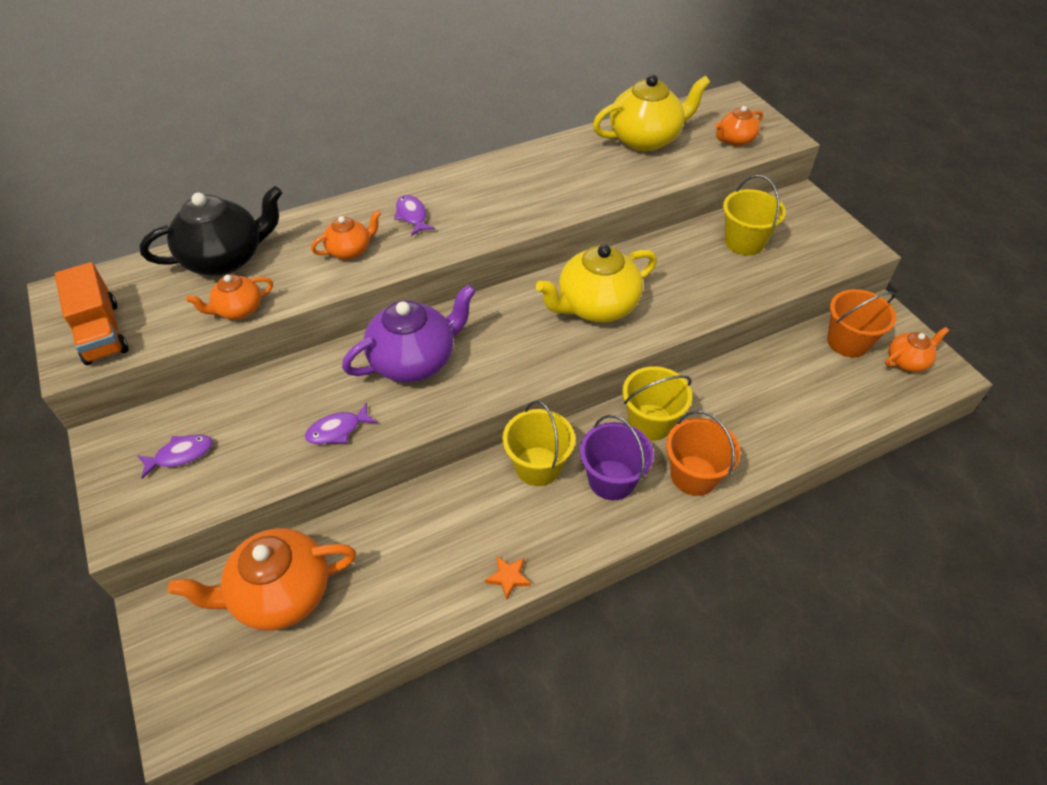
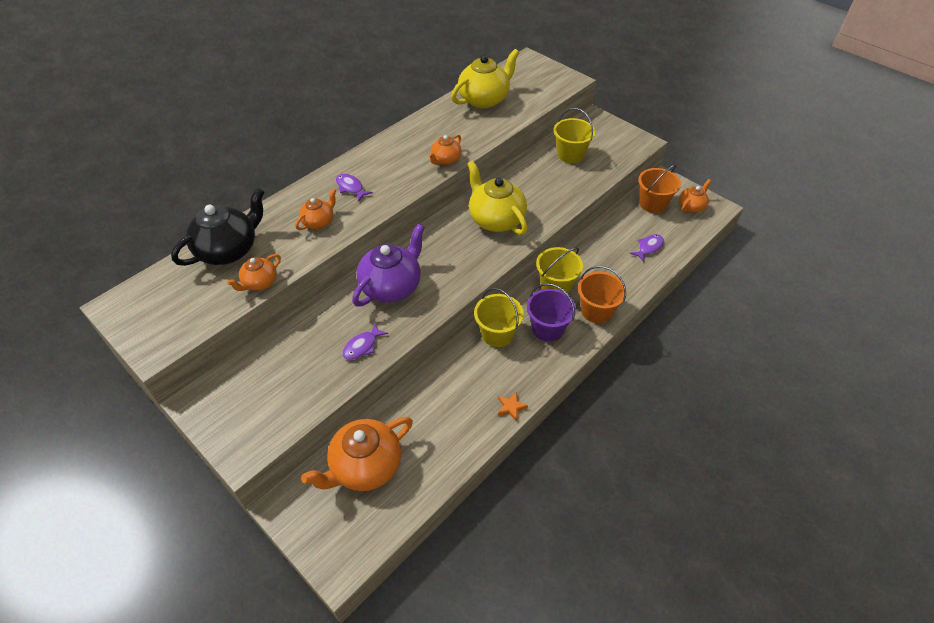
camera: 20 degrees left, 0 degrees up
(102, 332) = (163, 325): orange truck -> none
(181, 455) = (258, 395): purple fish -> purple fish (648, 247)
(596, 306) = (495, 219): yellow teapot -> yellow teapot turned 105 degrees clockwise
(735, 140) = (542, 88): orange teapot -> orange teapot (445, 160)

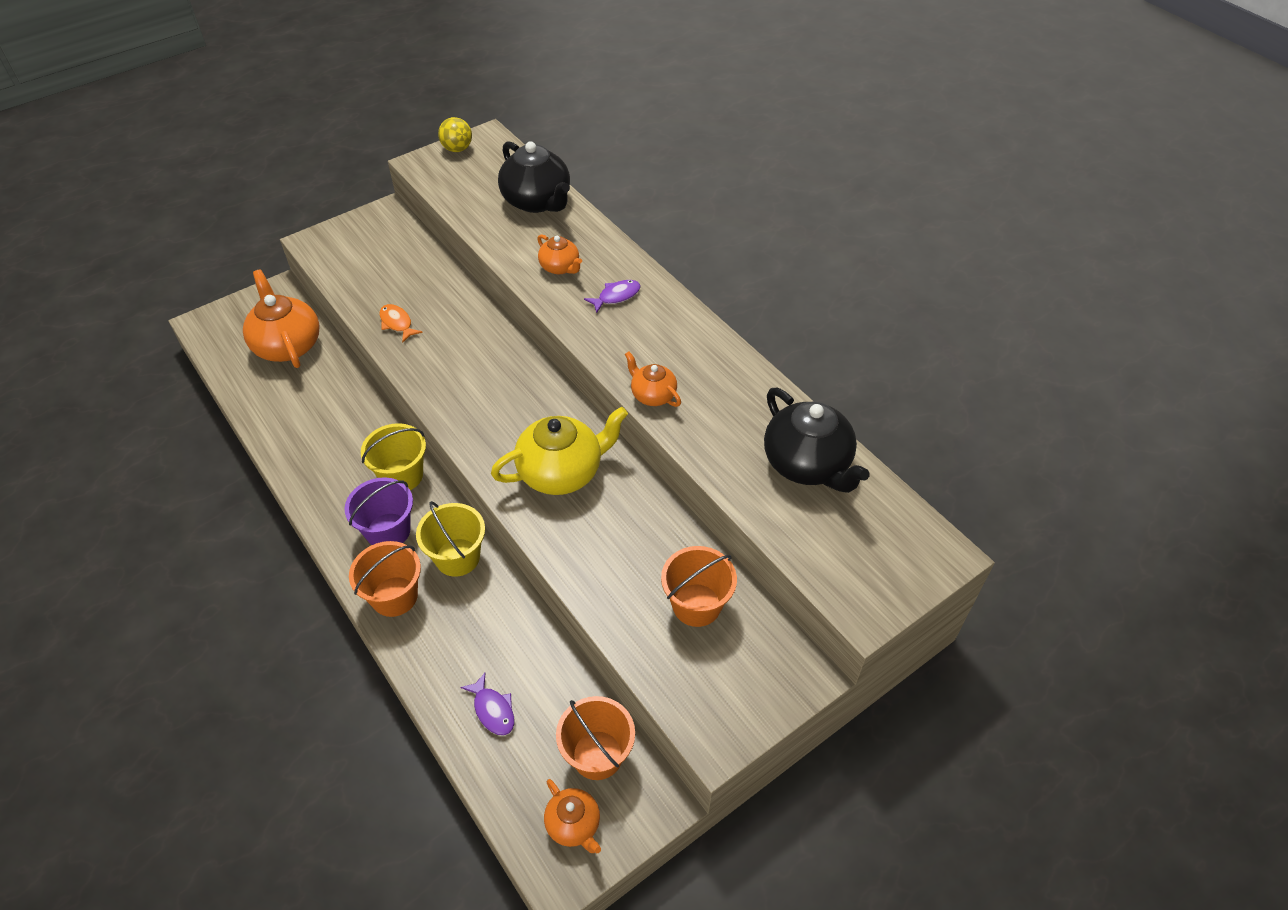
camera: 100 degrees right, 0 degrees up
(133, 325) = (457, 149): none -> yellow ball
(260, 283) = (478, 223): orange teapot -> none
(362, 346) = (397, 323): purple fish -> orange fish
(392, 286) = (475, 353): purple teapot -> none
(484, 99) = (807, 464): yellow teapot -> black teapot
(511, 407) = (293, 471): orange star -> none
(570, 154) = (696, 605): yellow bucket -> orange bucket

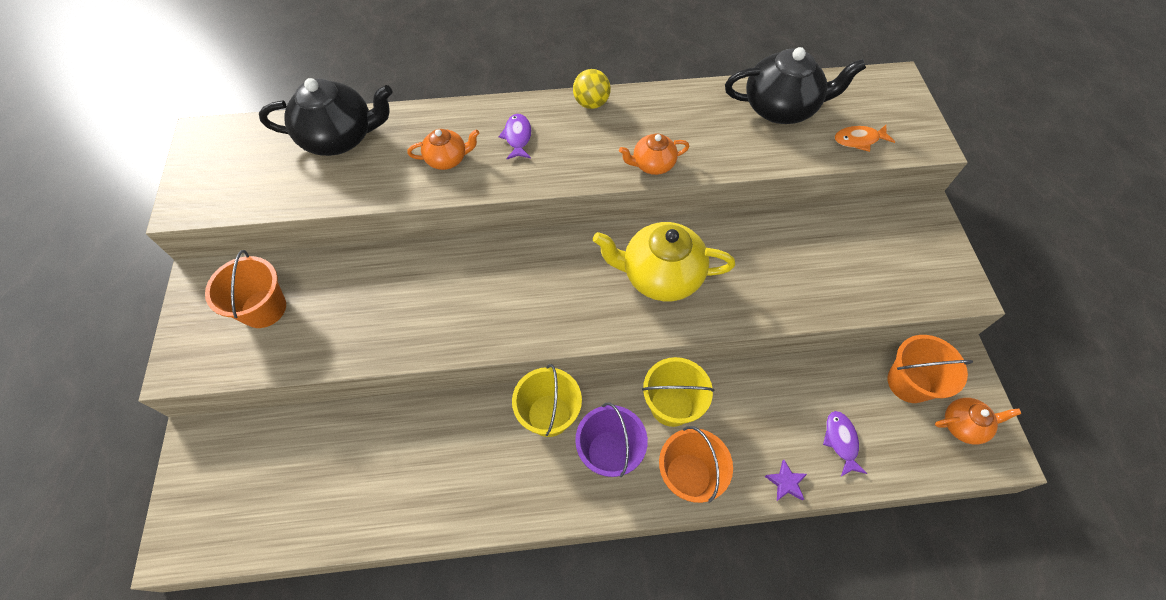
camera: 60 degrees left, 10 degrees up
(287, 345) = (290, 461): orange teapot -> none
(397, 323) = (378, 332): orange fish -> orange fish (859, 140)
(425, 676) = (786, 482): none -> purple star
(457, 149) = (194, 166): yellow ball -> yellow ball (591, 103)
(493, 710) = (841, 441): purple fish -> purple fish turned 90 degrees counterclockwise
(562, 472) = (660, 276): yellow teapot -> yellow teapot turned 90 degrees counterclockwise
(696, 605) = (841, 247): orange bucket -> orange bucket (264, 308)

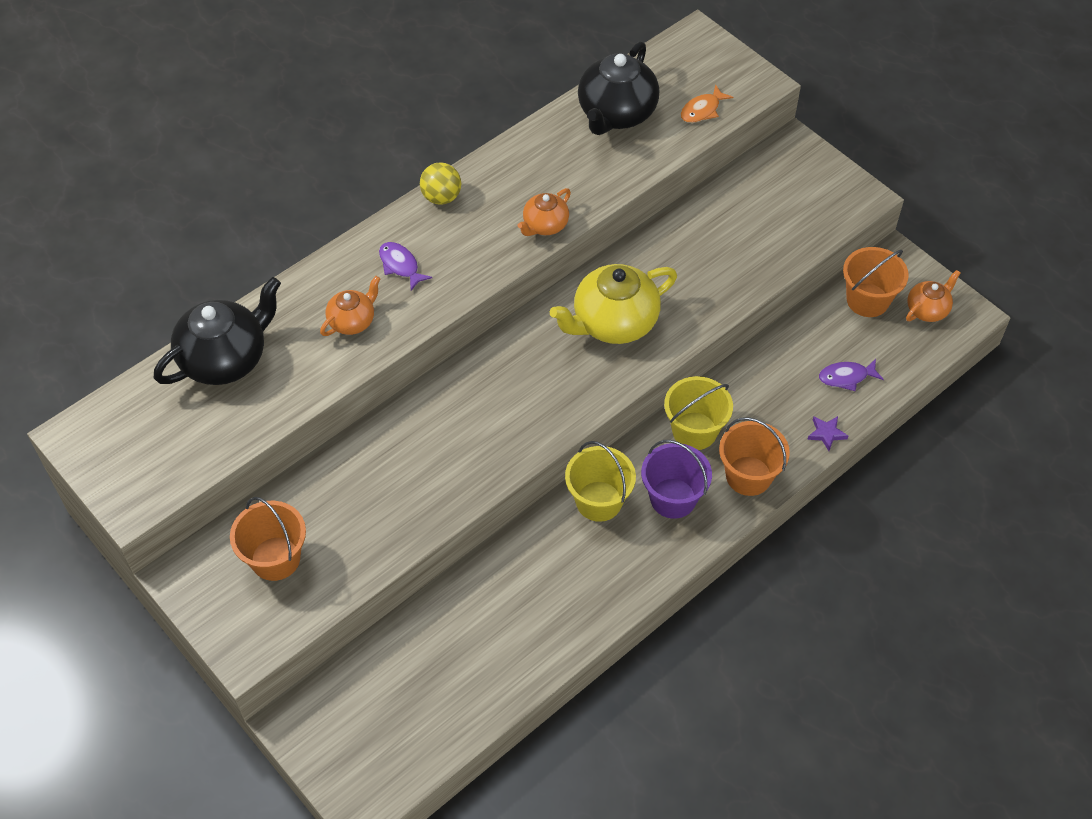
camera: 35 degrees left, 5 degrees down
(781, 108) = (616, 114): black teapot -> black teapot turned 150 degrees clockwise
(841, 441) = (846, 377): purple fish -> purple fish turned 60 degrees counterclockwise

